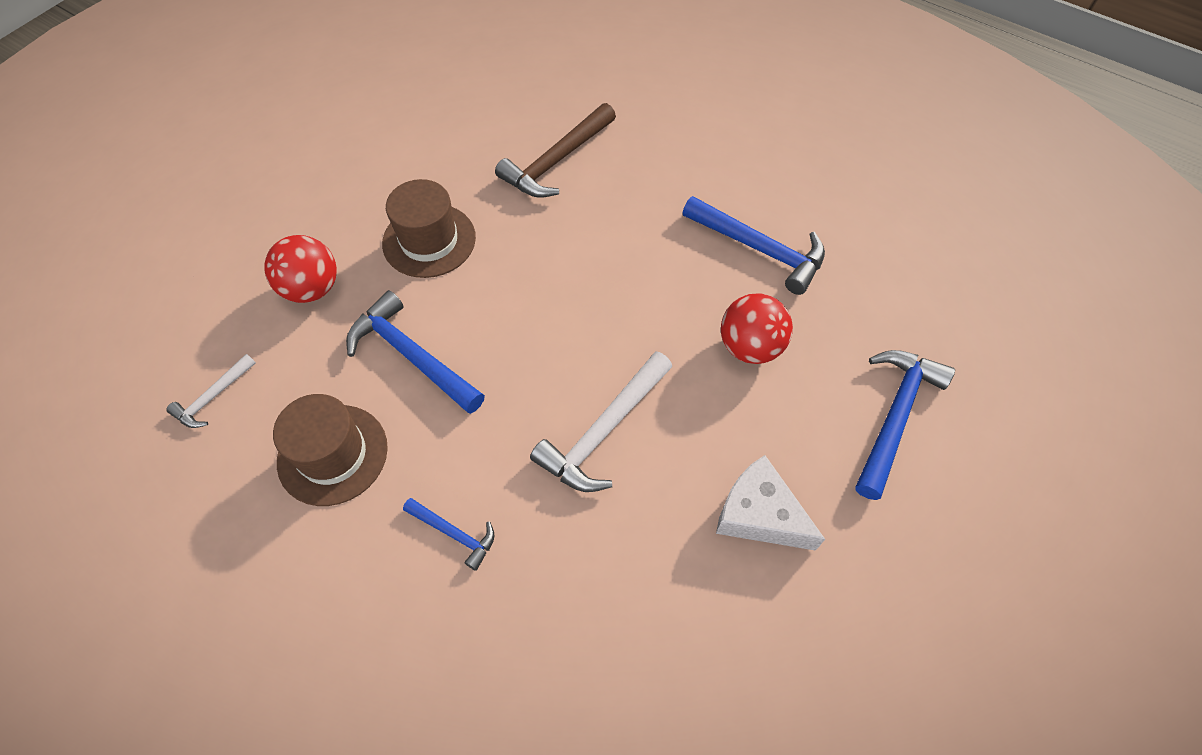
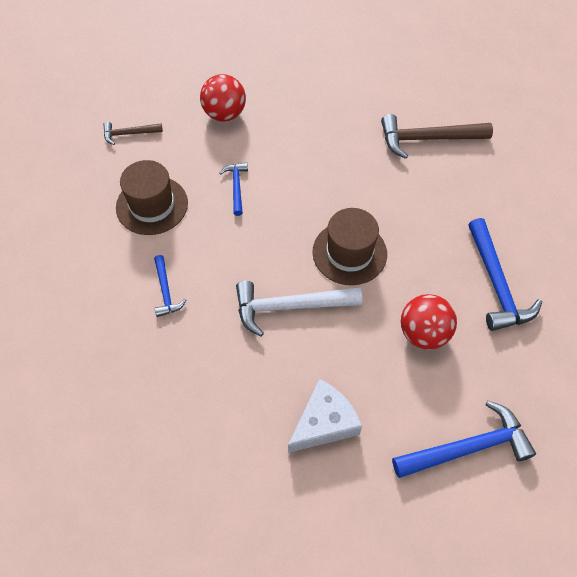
camera: 45 degrees right, 0 degrees up
(213, 397) = (129, 134): white hammer -> brown hammer
(412, 356) = (236, 187): blue hammer -> blue hammer, size x0.55
(429, 240) = (308, 132): brown hat -> brown hat (349, 253)
(759, 514) = (324, 423): white cheese -> white cheese turned 60 degrees clockwise

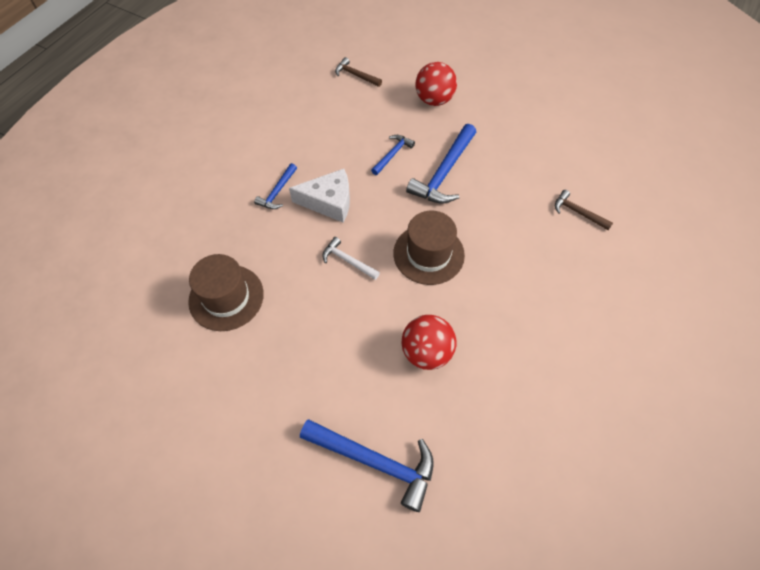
camera: 40 degrees right, 0 degrees up
(152, 205) = (324, 130): brown hat -> brown hat (226, 297)
(290, 307) = (348, 261): white hammer -> white hammer, size x0.55
(324, 423) = (291, 357): white cheese -> white cheese (329, 202)
(428, 139) = (578, 212): brown hammer -> brown hammer, size x0.55
(496, 284) = (525, 360): blue hammer -> blue hammer (444, 173)

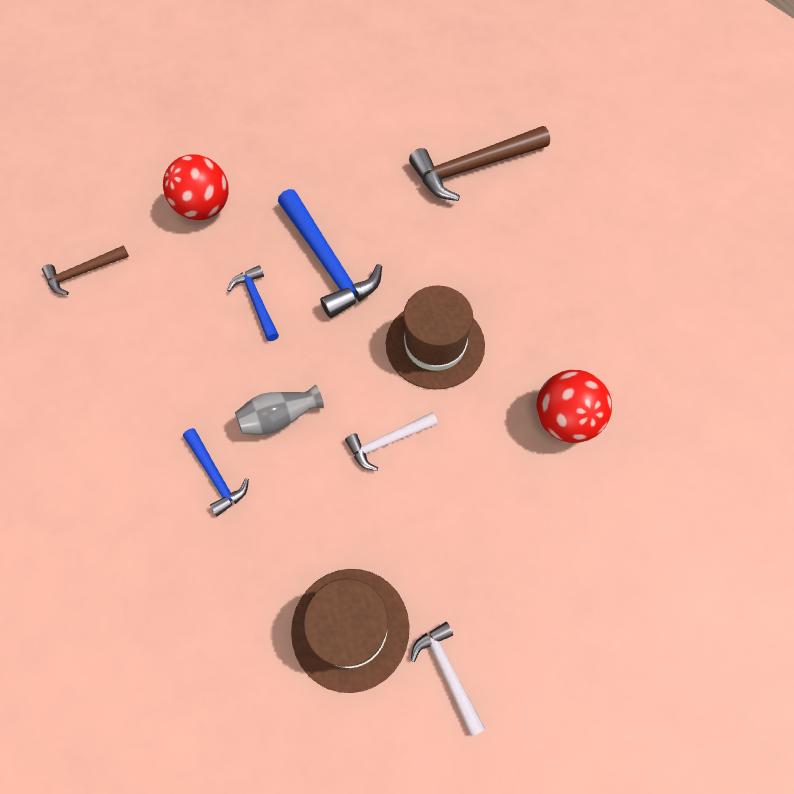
camera: 60 degrees left, 5 degrees up
(225, 359) = (448, 673): none -> white hammer
(329, 202) = (279, 417): white cheese -> grey vase
(375, 461) = (674, 549): blue hammer -> none
(578, 212) = (473, 168): brown hammer -> brown hammer, size x1.83

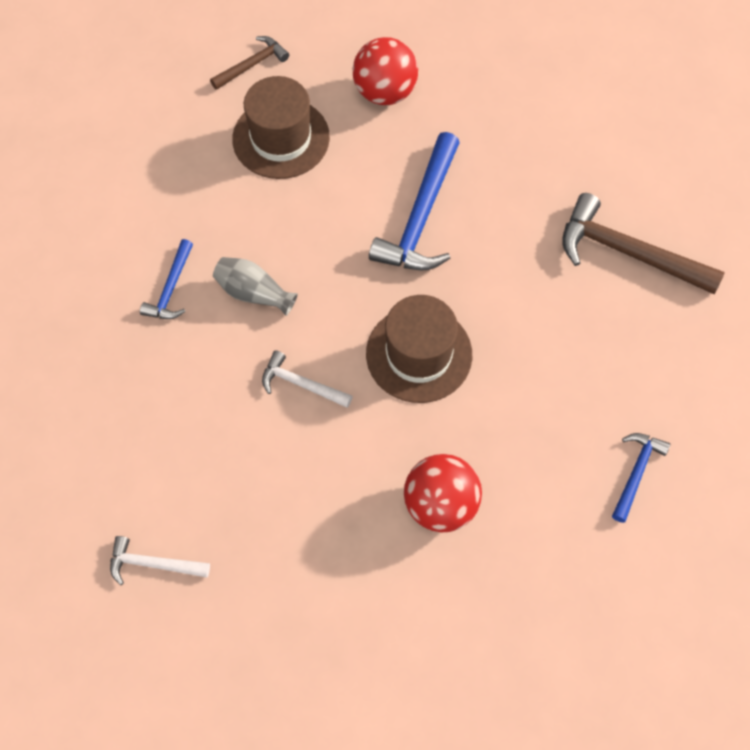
camera: 50 degrees right, 0 degrees up
(83, 272) = (252, 65): brown hammer -> brown hammer turned 120 degrees clockwise
(257, 302) = (336, 198): blue hammer -> blue hammer (636, 473)
(350, 629) = (132, 471): brown hat -> brown hat (281, 138)
(448, 673) = (153, 564): white hammer -> white hammer turned 105 degrees counterclockwise

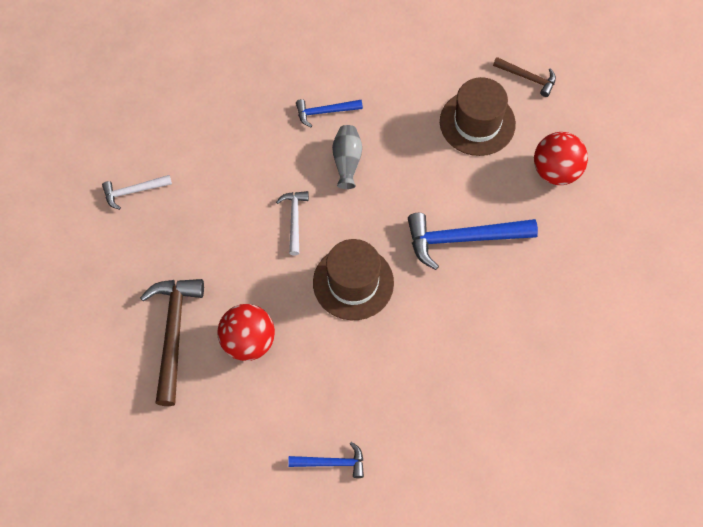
camera: 65 degrees right, 0 degrees up
(153, 564) = (133, 191): white hammer -> white hammer turned 90 degrees counterclockwise
(628, 253) = (511, 393): brown hammer -> brown hammer (173, 334)

